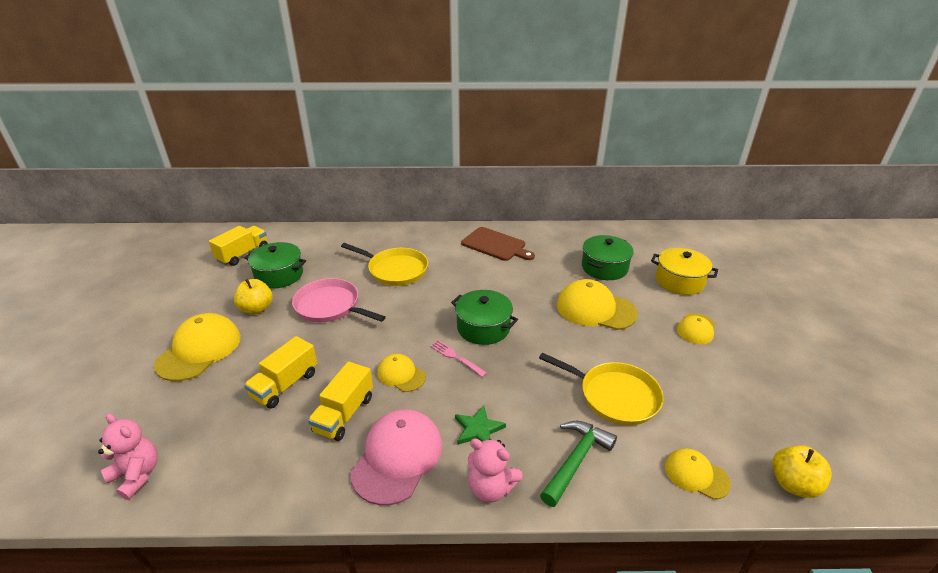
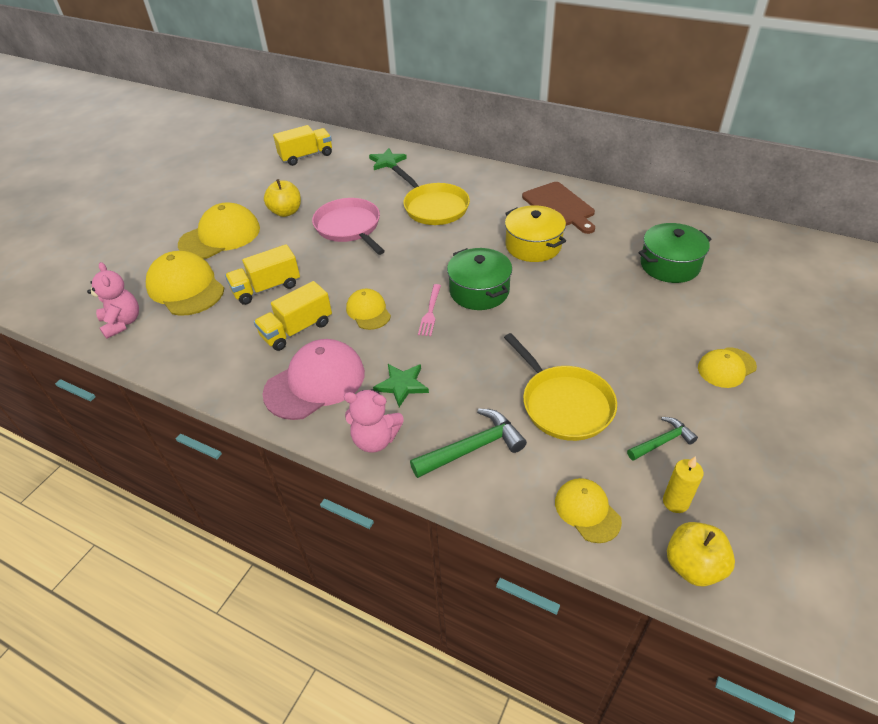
camera: 30 degrees right, 10 degrees up
(279, 275) = (324, 185): green pot -> none
(326, 242) = (387, 162): none -> green star
(456, 357) = (430, 312): pink fork -> pink fork turned 150 degrees counterclockwise
(491, 488) = (375, 439): pink teddy bear -> pink teddy bear turned 45 degrees counterclockwise
(595, 309) = (618, 308): yellow cap -> yellow cap (186, 287)
(679, 281) = (755, 307): yellow pot -> yellow pot (533, 246)
(701, 398) = (662, 442): none -> green hammer
(744, 440) = (675, 502): none -> yellow candle

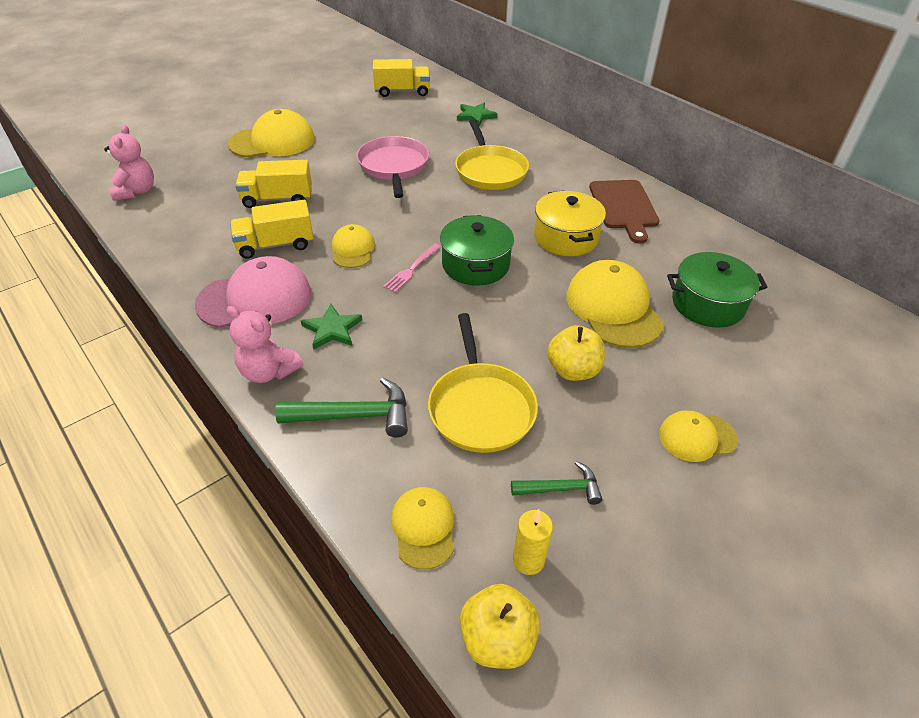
camera: 20 degrees right, 0 degrees up
(186, 287) = (210, 177): yellow cap -> yellow cap (613, 308)
(286, 212) = (346, 136): yellow apple -> yellow apple (573, 370)

